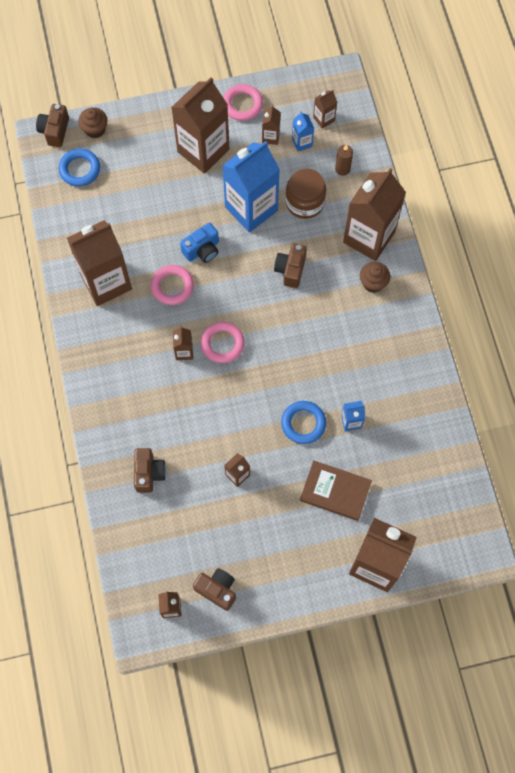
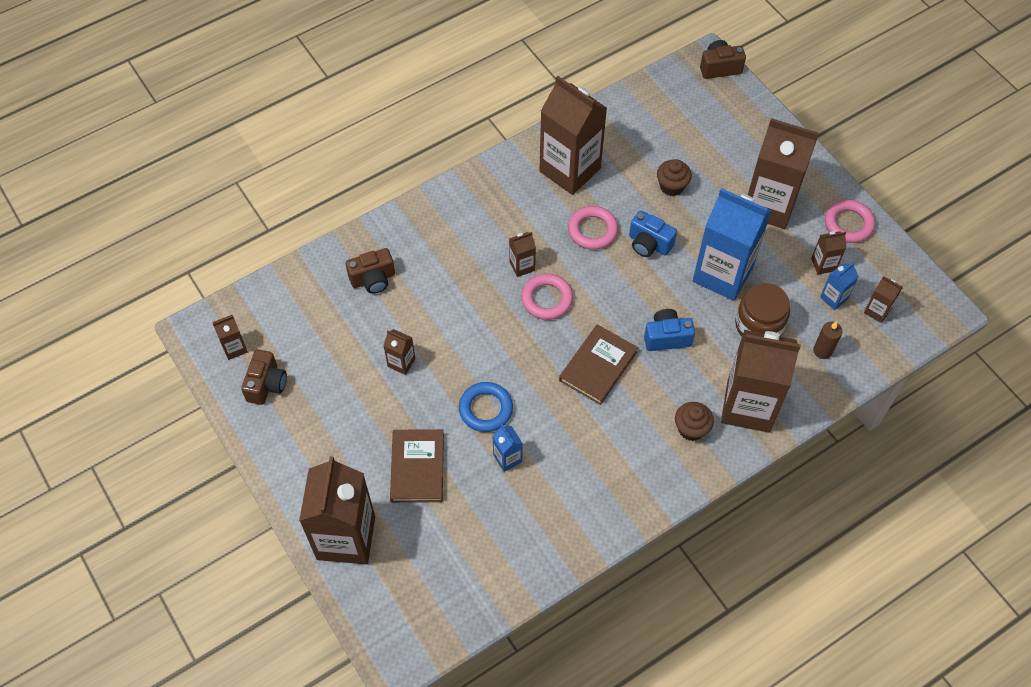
camera: 70 degrees right, 10 degrees down
(80, 169) = (687, 104): blue ring -> none
(95, 129) = (740, 101): brown cupcake -> brown cupcake (671, 186)
(290, 270) = (666, 337): brown camera -> blue camera
(296, 328) = (598, 366): none -> brown book

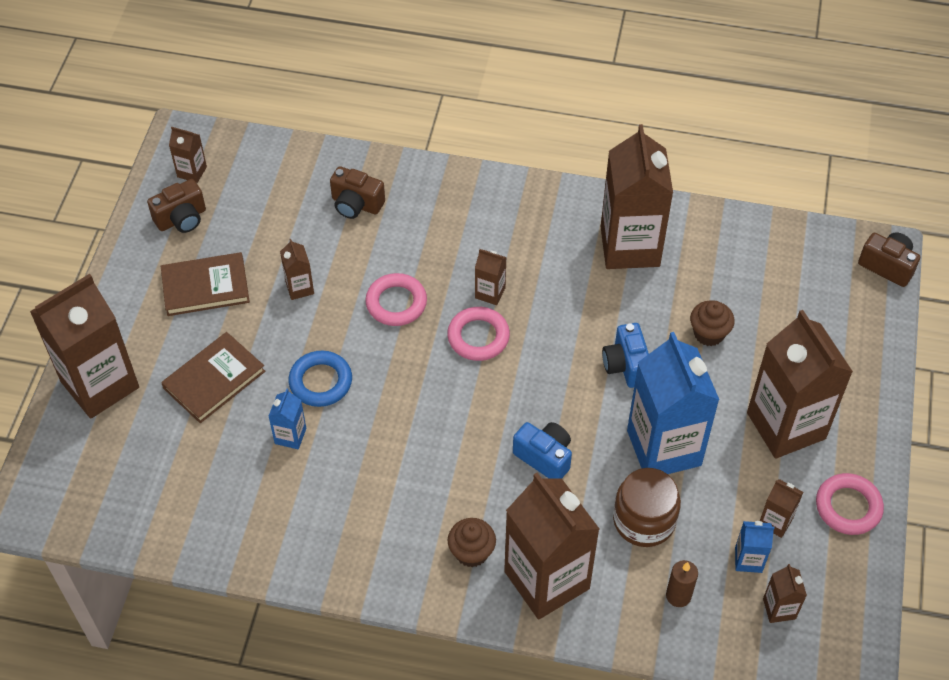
camera: 45 degrees right, 5 degrees down
(592, 230) = (588, 313): pink ring -> pink ring (396, 303)
(598, 366) = (455, 428): brown book -> brown book (205, 287)

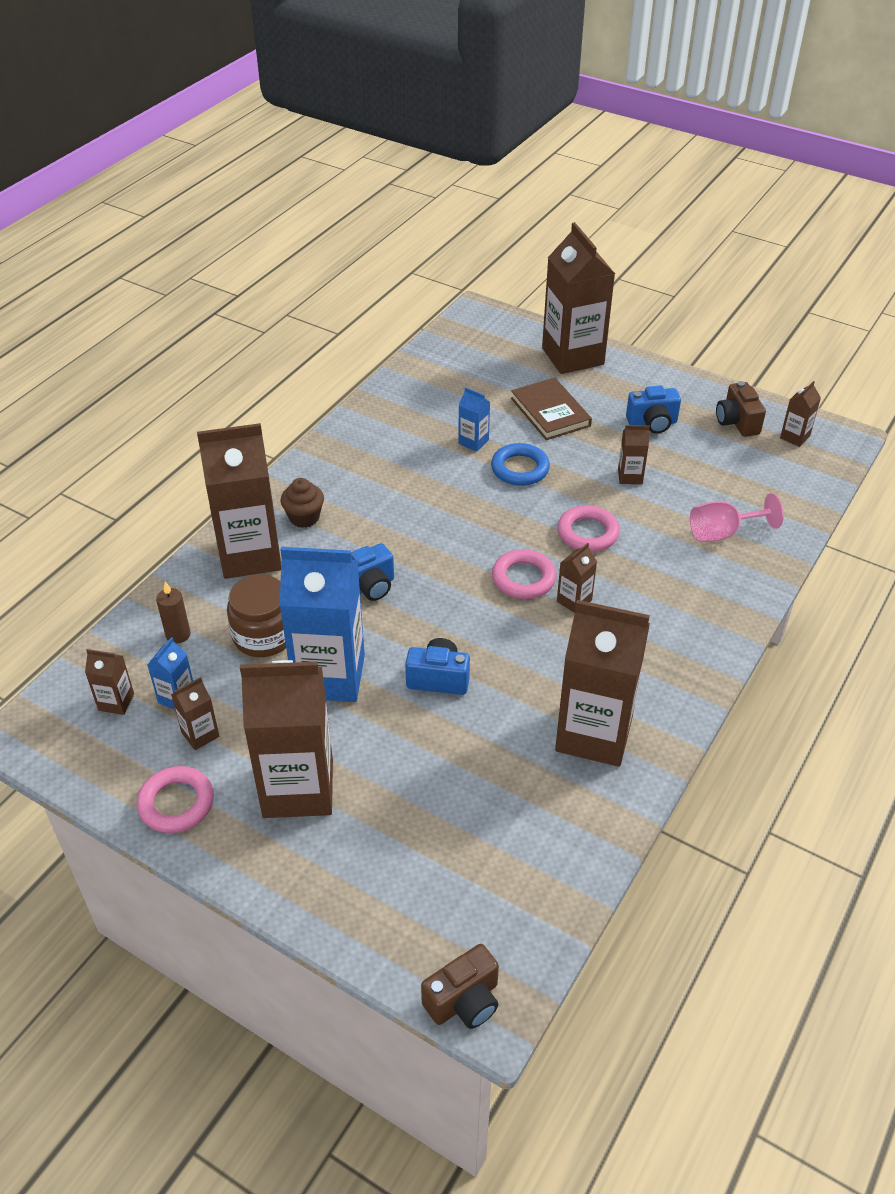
camera: 110 degrees right, 10 degrees down
(205, 287) = (652, 423): brown book -> blue camera
(356, 204) = (722, 533): brown camera -> pink goblet
(709, 334) = (446, 763): brown cupcake -> none

